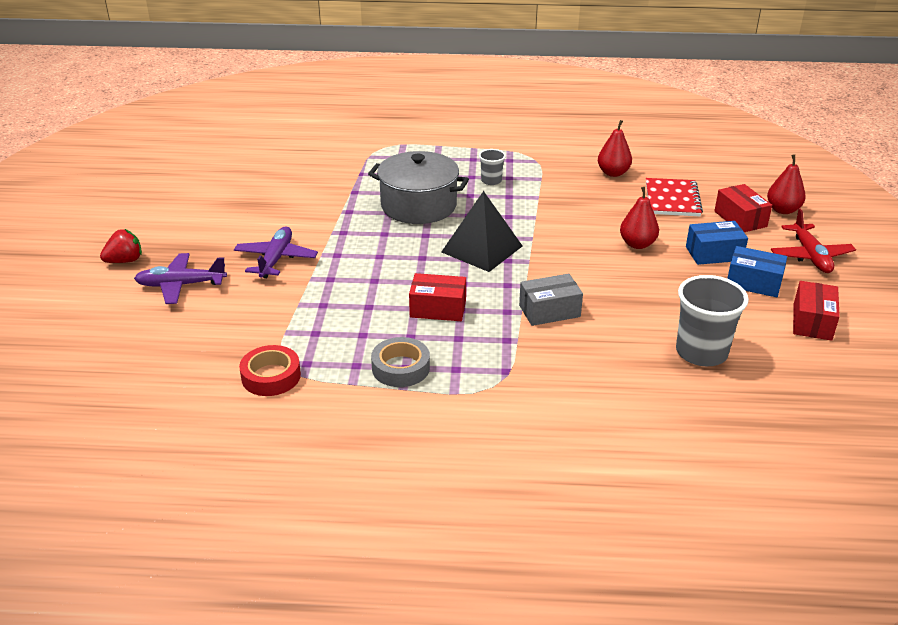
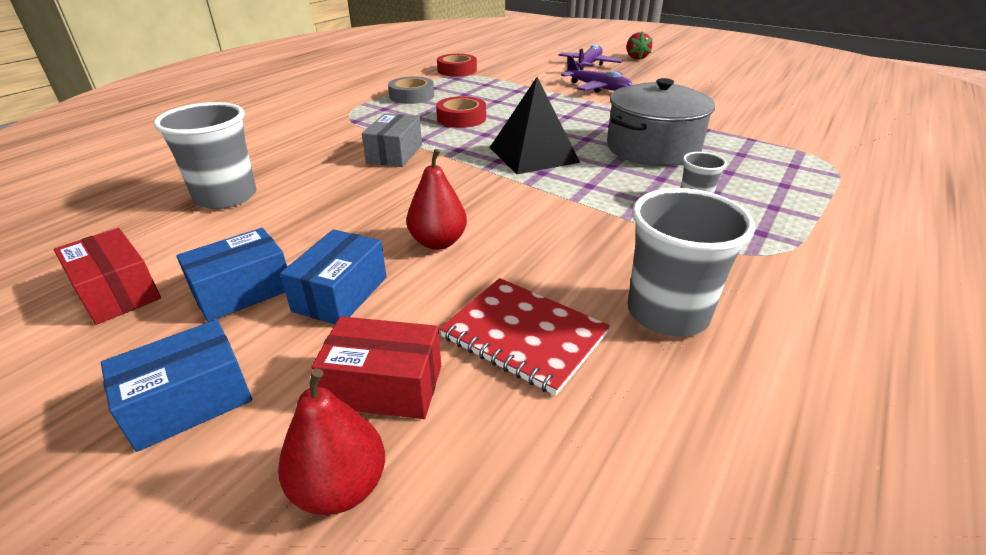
camera: 120 degrees right, 0 degrees up
(438, 309) = (461, 118): red box -> red tape
(613, 173) = (667, 313): red pear -> grey cup
(810, 256) = (189, 402): red plane -> blue box

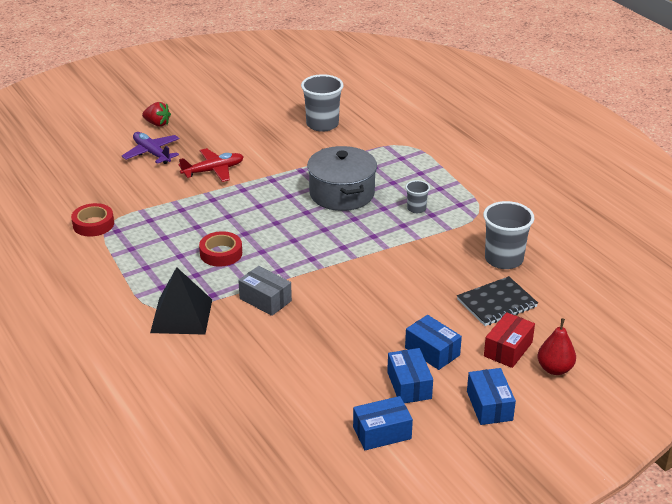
camera: 65 degrees left, 0 degrees up
(117, 292) = (382, 433): red box -> blue box
(226, 197) = (281, 386): grey cup -> grey cup (322, 124)
(412, 96) = (143, 265): grey tape -> none
(438, 242) = (402, 308): red pear -> none
(524, 336) = (497, 303): red notebook -> black notebook
(533, 154) = (314, 242): black pyramid -> black pyramid (181, 316)
(598, 88) = (213, 171): purple plane -> red plane

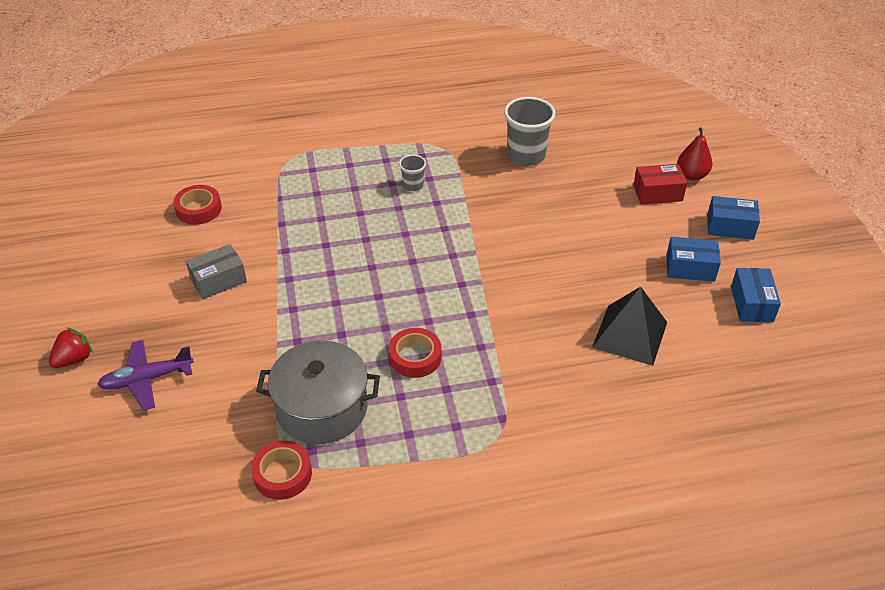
camera: 70 degrees left, 10 degrees up
(181, 316) = (520, 417): black pyramid -> black pyramid (630, 334)
(213, 171) = (233, 326): red plane -> none
(265, 300) = (520, 338): grey box -> grey box (218, 281)
(322, 124) = (199, 209): grey cup -> red tape
(342, 193) = (352, 230): grey pot -> grey pot (322, 408)
(432, 351) = (646, 240): blue box -> none
(497, 303) = (590, 180): black notebook -> none
(508, 349) = (657, 193): red box -> red box turned 60 degrees counterclockwise

